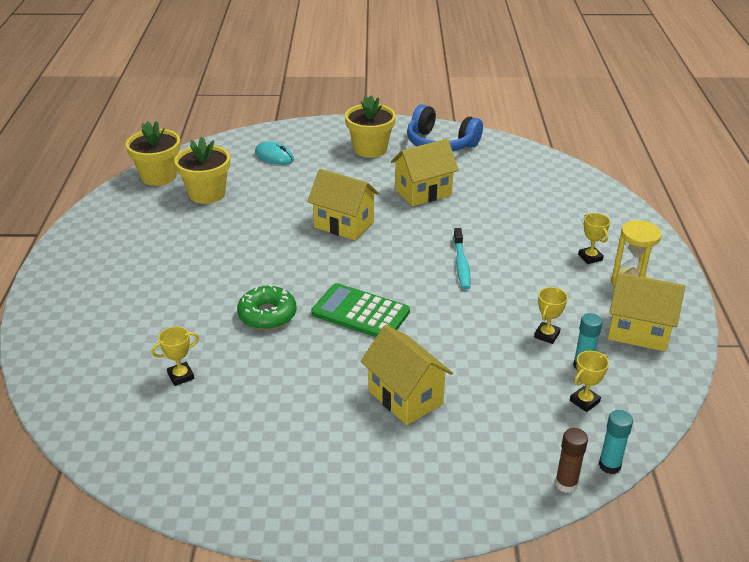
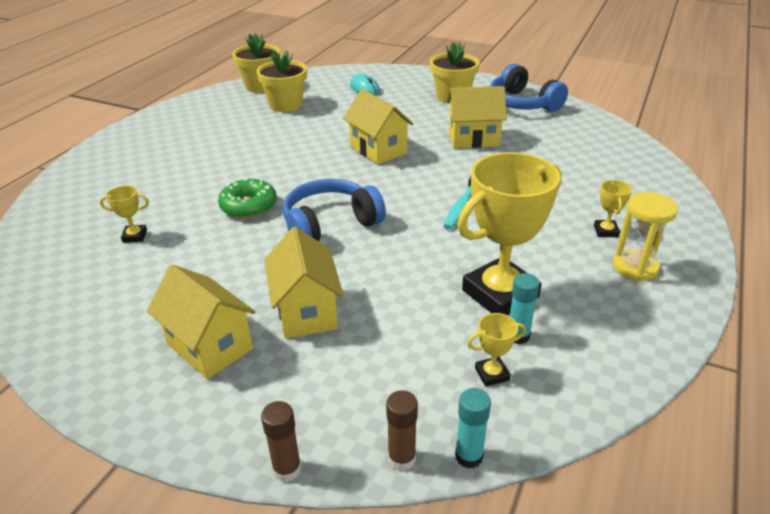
camera: 25 degrees right, 0 degrees up
(360, 312) = (330, 224): green calculator -> blue headphones
(491, 521) = (287, 469): none -> brown glue stick
(546, 335) = (500, 294): yellow trophy -> yellow trophy, size x2.40
(638, 332) = (610, 319): yellow house -> yellow house (209, 346)

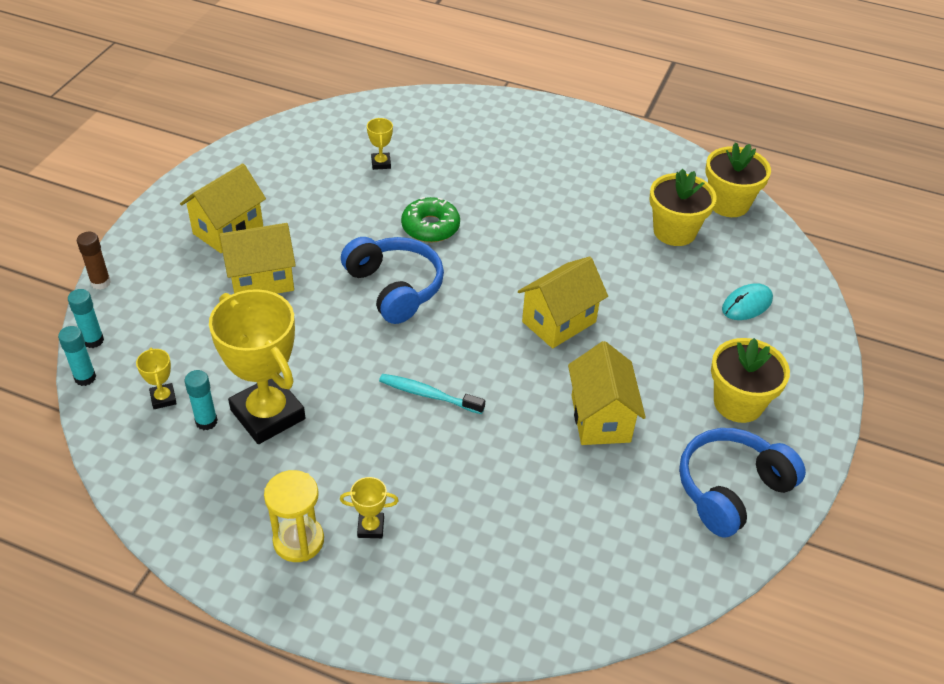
camera: 85 degrees right, 10 degrees up
(401, 458) = (93, 340): brown glue stick -> turquoise glue stick

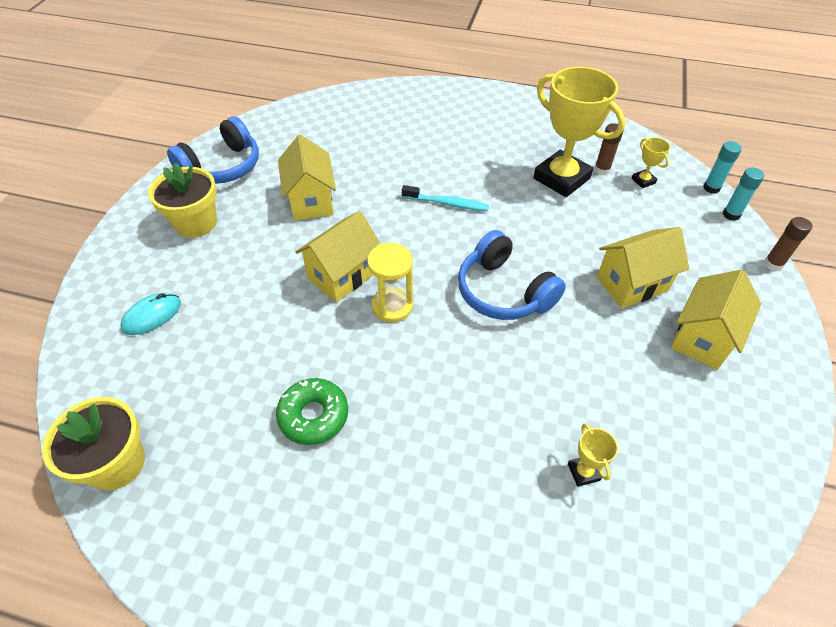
camera: 175 degrees right, 5 degrees up
(206, 422) = (602, 170): turquoise glue stick -> brown glue stick
(298, 541) = (505, 117): yellow hourglass -> yellow hourglass (392, 306)
(371, 527) = (463, 126): yellow trophy -> none
(430, 227) = (489, 371): green donut -> green donut (314, 416)
(674, 231) = (202, 404): yellow flower pot -> none

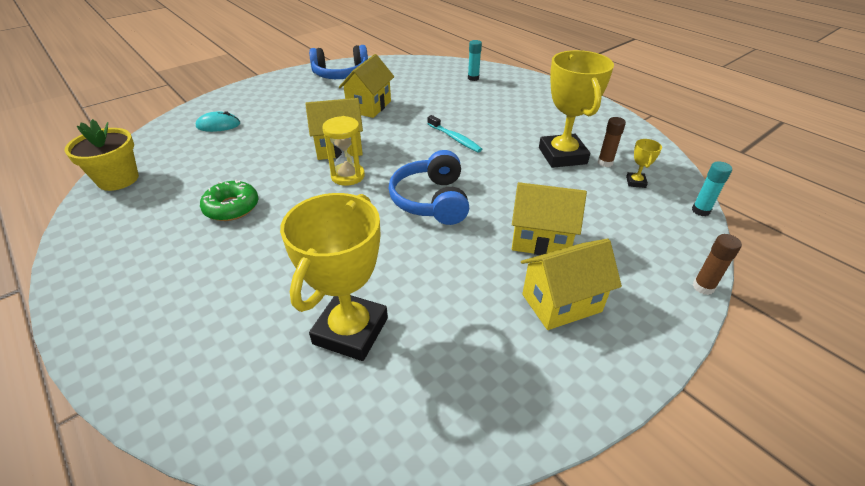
camera: 35 degrees right, 10 degrees down
(196, 223) = (293, 94): yellow flower pot -> none
(583, 472) = (350, 331): yellow trophy -> yellow trophy, size x2.40
(731, 214) = (699, 235): turquoise glue stick -> turquoise glue stick (473, 78)

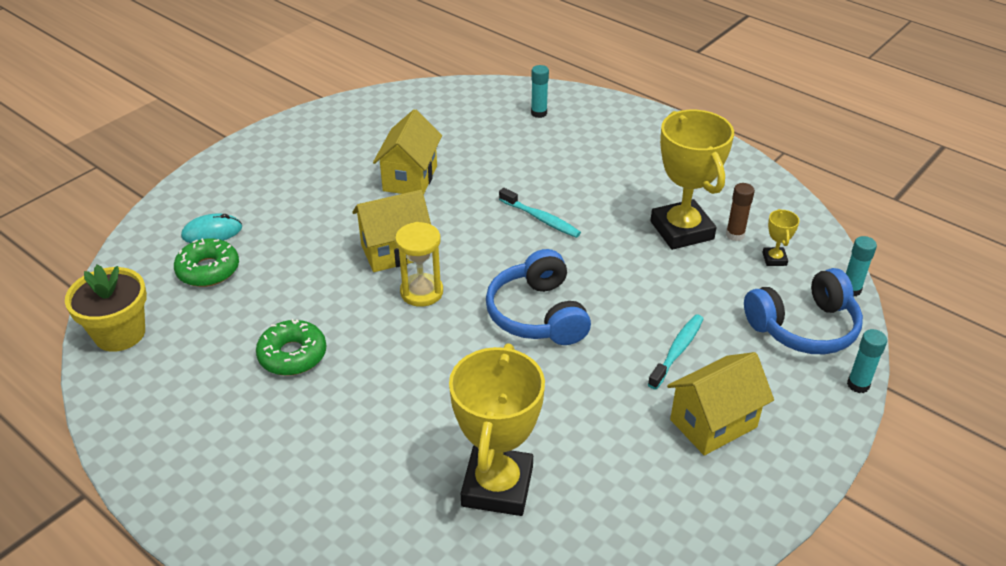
camera: 10 degrees left, 0 degrees up
(203, 147) = (208, 270): none -> green donut
(341, 74) = (349, 124): blue headphones -> blue headphones (803, 327)
(540, 240) = (677, 351): yellow house -> turquoise toothbrush
(703, 287) = (858, 385): brown glue stick -> turquoise glue stick

